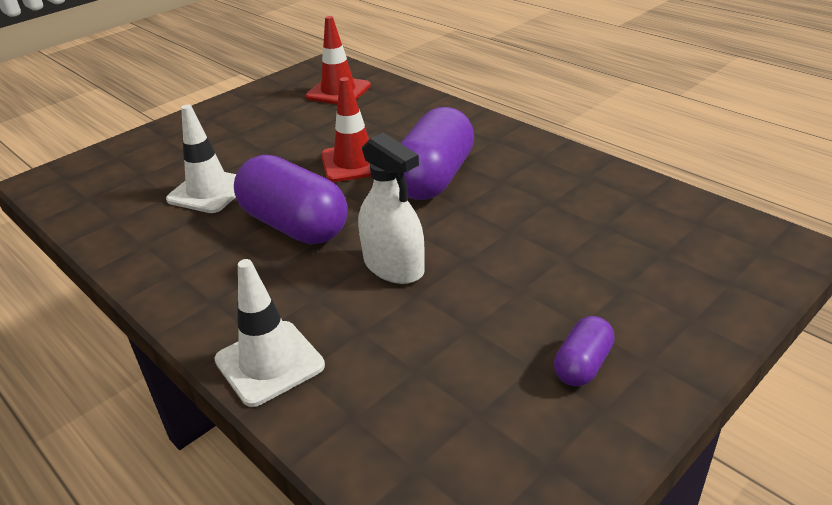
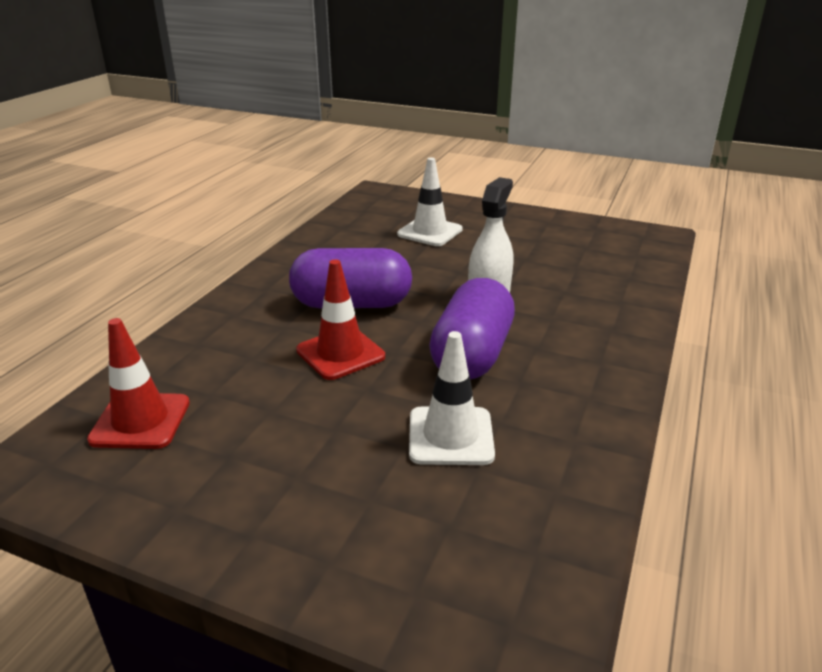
camera: 115 degrees left, 5 degrees down
(269, 363) = (626, 314): white traffic cone -> white traffic cone (430, 232)
(582, 365) = (523, 228): purple capsule -> none

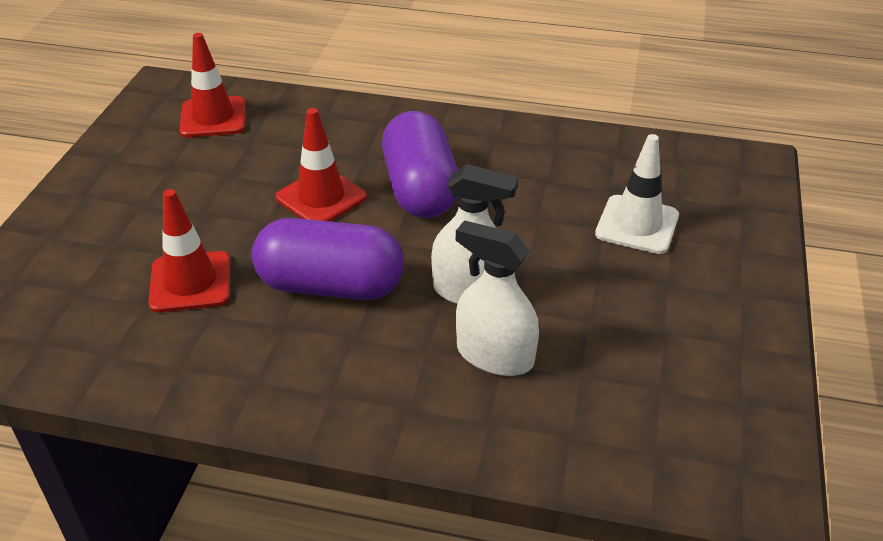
camera: 80 degrees right, 10 degrees up
(450, 436) = (190, 282): white traffic cone -> red traffic cone
(558, 293) = (495, 355): none -> white spray bottle

